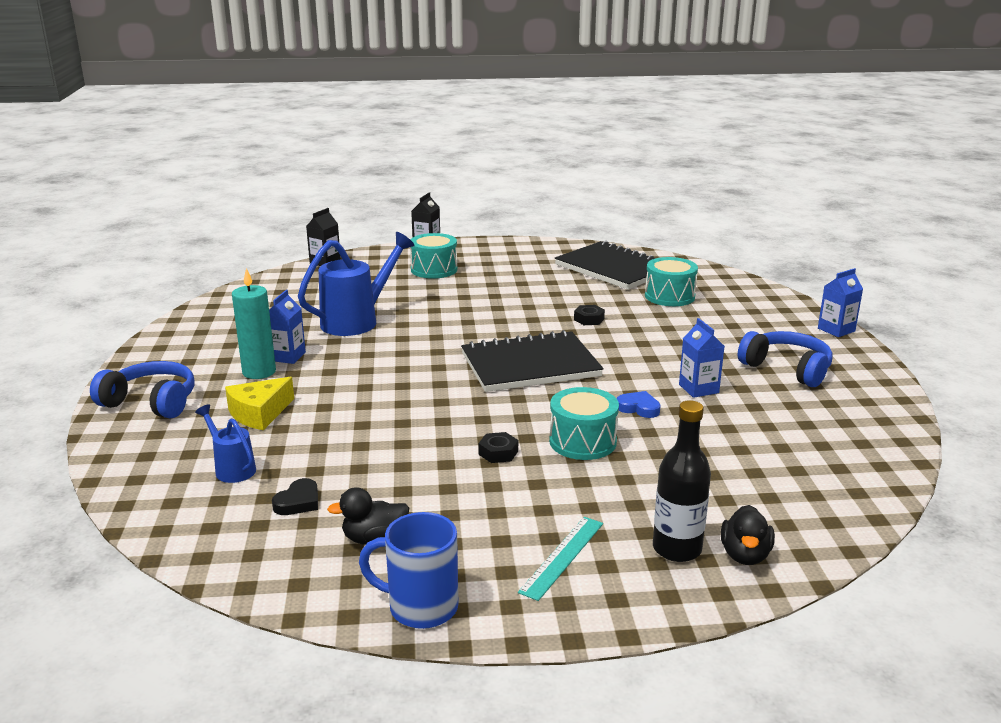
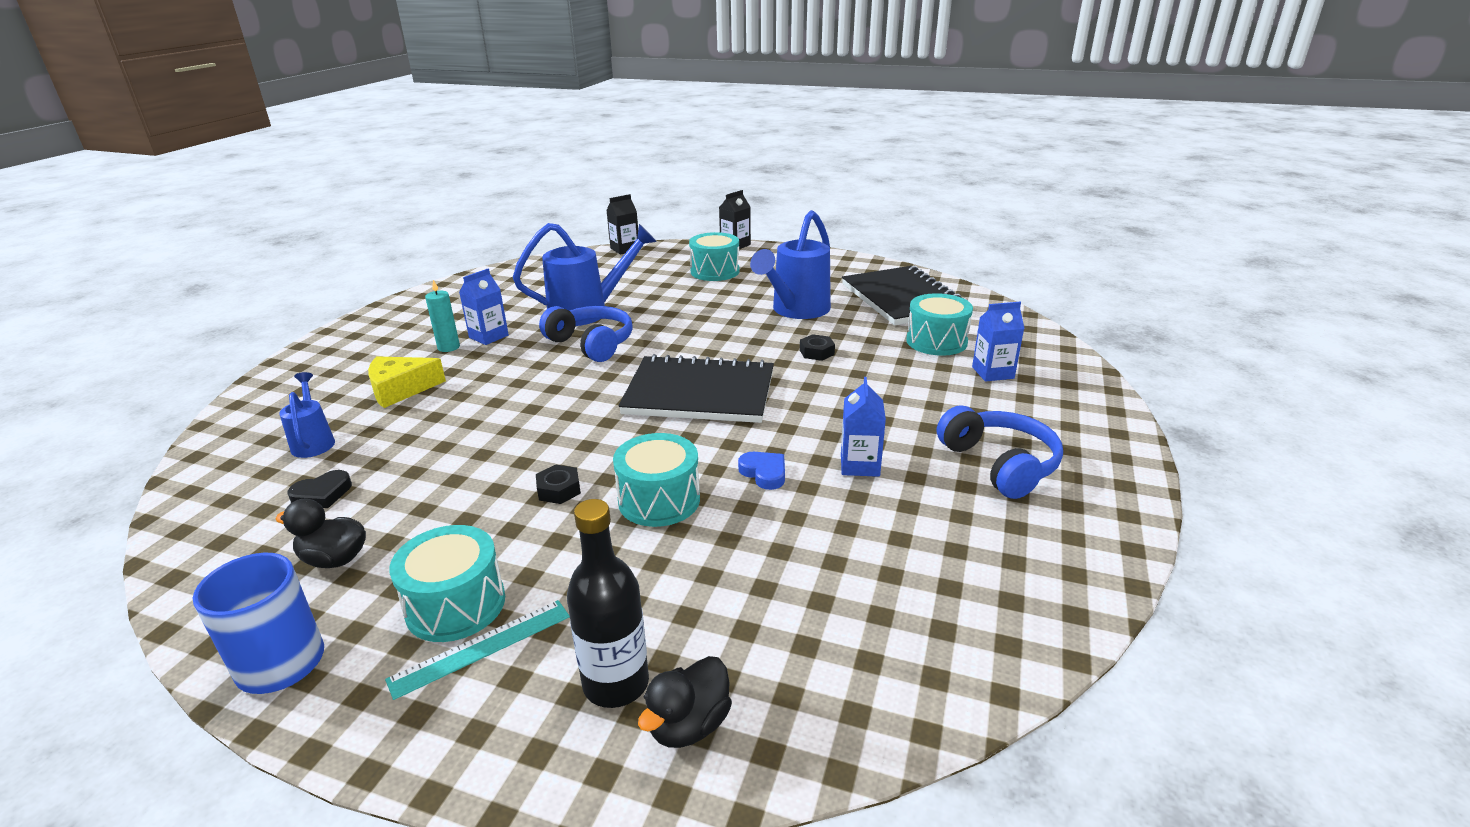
camera: 25 degrees right, 5 degrees up
(151, 402) = (333, 359): blue headphones -> blue headphones (591, 344)
(259, 372) = (448, 347): turquoise candle -> turquoise candle, size x0.65
(511, 539) = (456, 605): none -> turquoise drum
(539, 291) = (796, 310): none -> blue watering can
(836, 330) = (1117, 424): blue carton -> blue carton (992, 373)

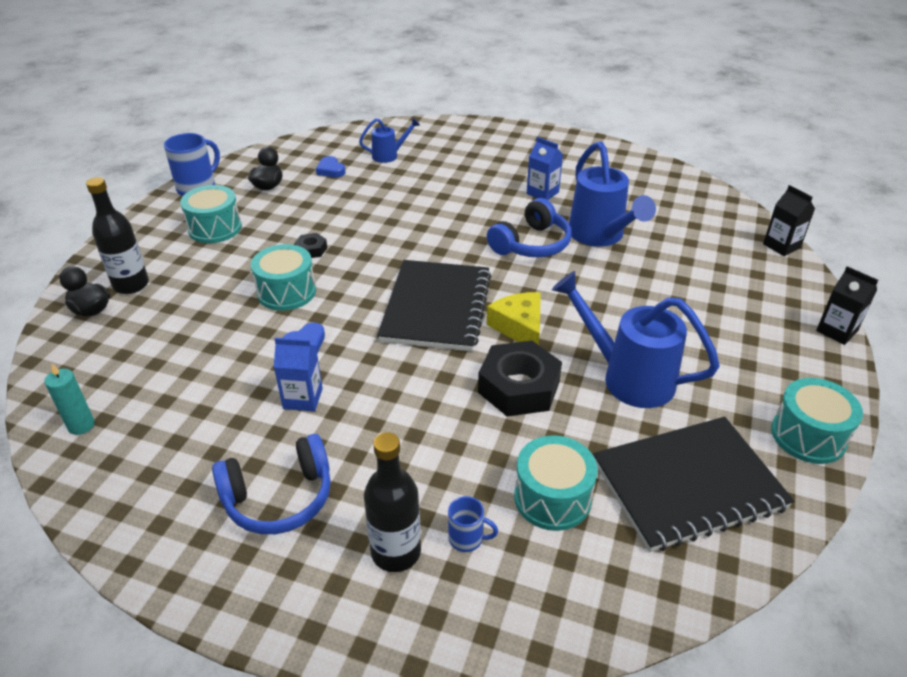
camera: 90 degrees right, 10 degrees up
(322, 494) = (330, 170): black heart -> blue heart
(400, 389) = (453, 171): yellow cheese -> yellow cheese (519, 327)
(448, 347) = (521, 179): turquoise candle -> turquoise candle (81, 425)
(481, 647) = (179, 240): turquoise ruler -> none
(715, 271) = (733, 314): turquoise drum -> turquoise drum (808, 436)
(816, 352) = (519, 387): black nut -> black nut, size x2.15
(992, 373) = (467, 538): blue carton -> blue mug
(1023, 401) = (396, 552): none -> black bottle

